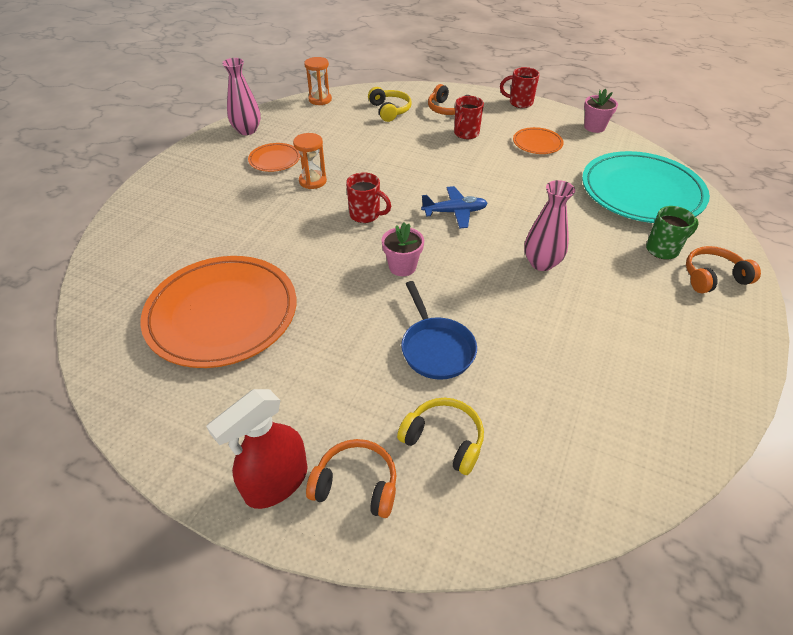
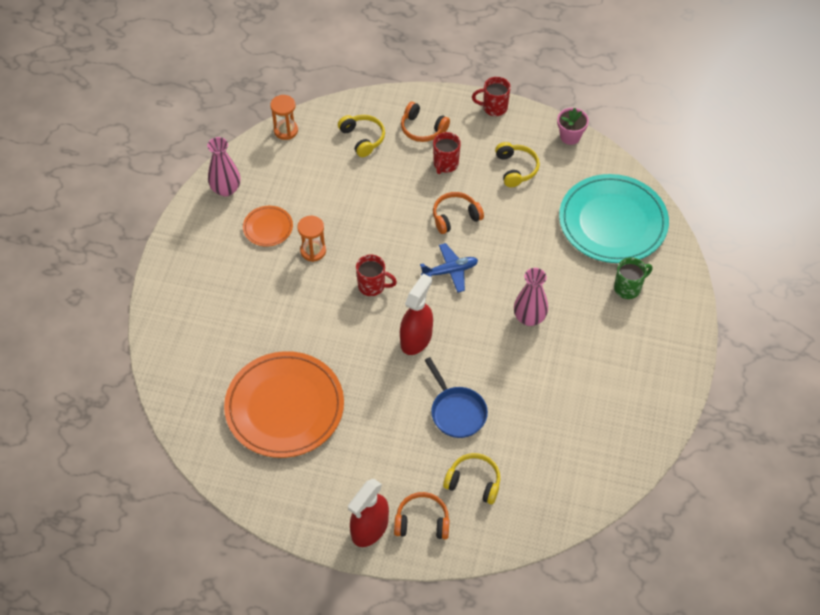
camera: 10 degrees left, 10 degrees up
(402, 267) = (416, 339): pink flower pot -> red spray bottle
(537, 143) = (516, 169): orange plate -> yellow headphones
(713, 277) = (665, 312): orange headphones -> orange headphones (455, 217)

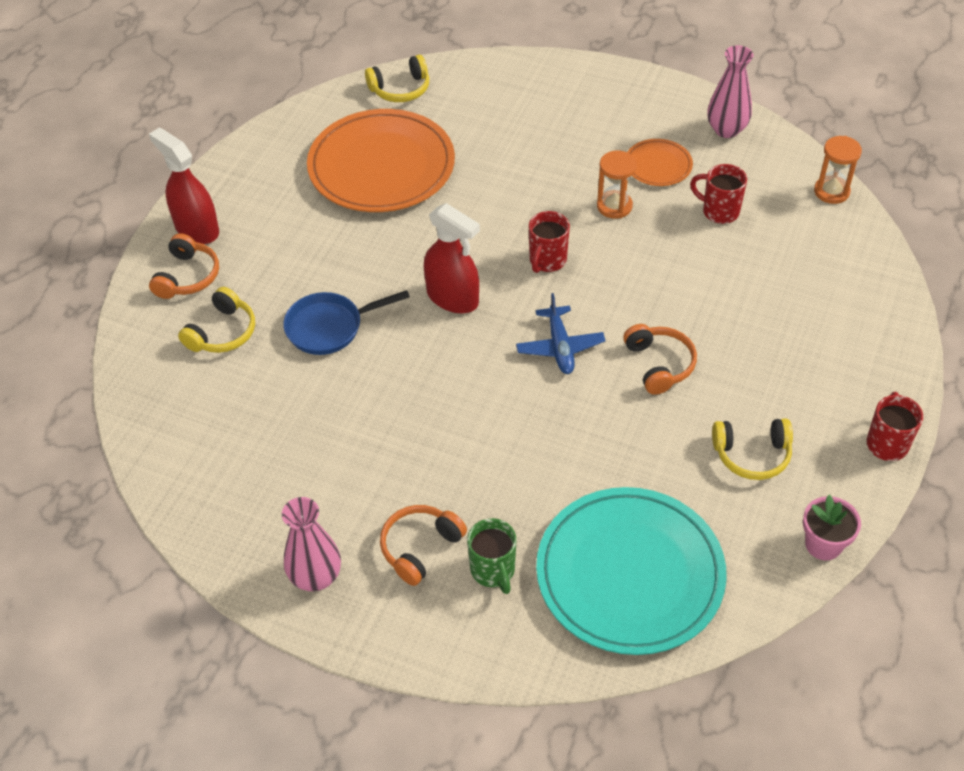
camera: 100 degrees right, 5 degrees down
(363, 138) = (817, 272): yellow headphones -> yellow headphones (400, 89)
(422, 129) = (837, 344): orange headphones -> orange headphones (420, 547)
(445, 164) = (764, 364): red mug -> red mug (719, 211)
(529, 318) = (462, 429): pink vase -> pink vase (316, 577)

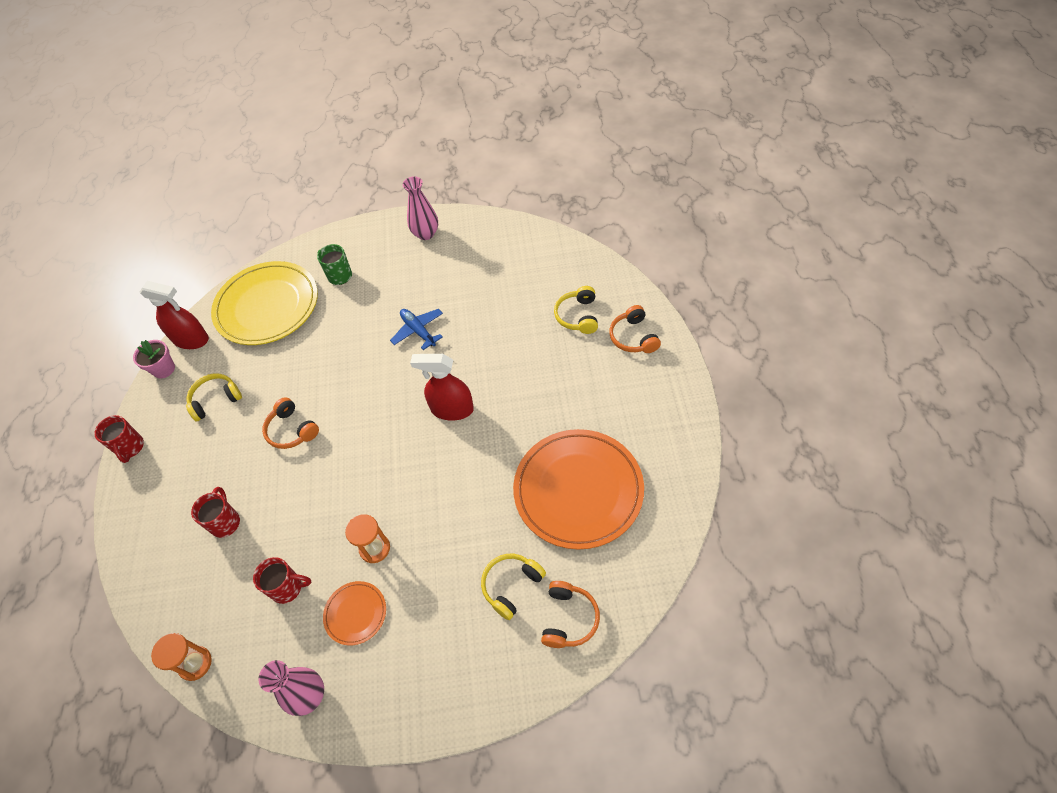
camera: 155 degrees right, 5 degrees up
(196, 229) = (661, 371): red spray bottle -> red spray bottle (191, 339)
(329, 327) = (516, 351): blue pan -> none
(400, 89) = (626, 583): yellow headphones -> yellow headphones (511, 586)
(420, 547) = (382, 268): orange headphones -> orange headphones (569, 618)
(547, 261) = (402, 471): red mug -> red mug (225, 522)
(560, 347) = (362, 410): blue plane -> blue plane (418, 331)
(630, 574) = (267, 306): turquoise plate -> yellow plate

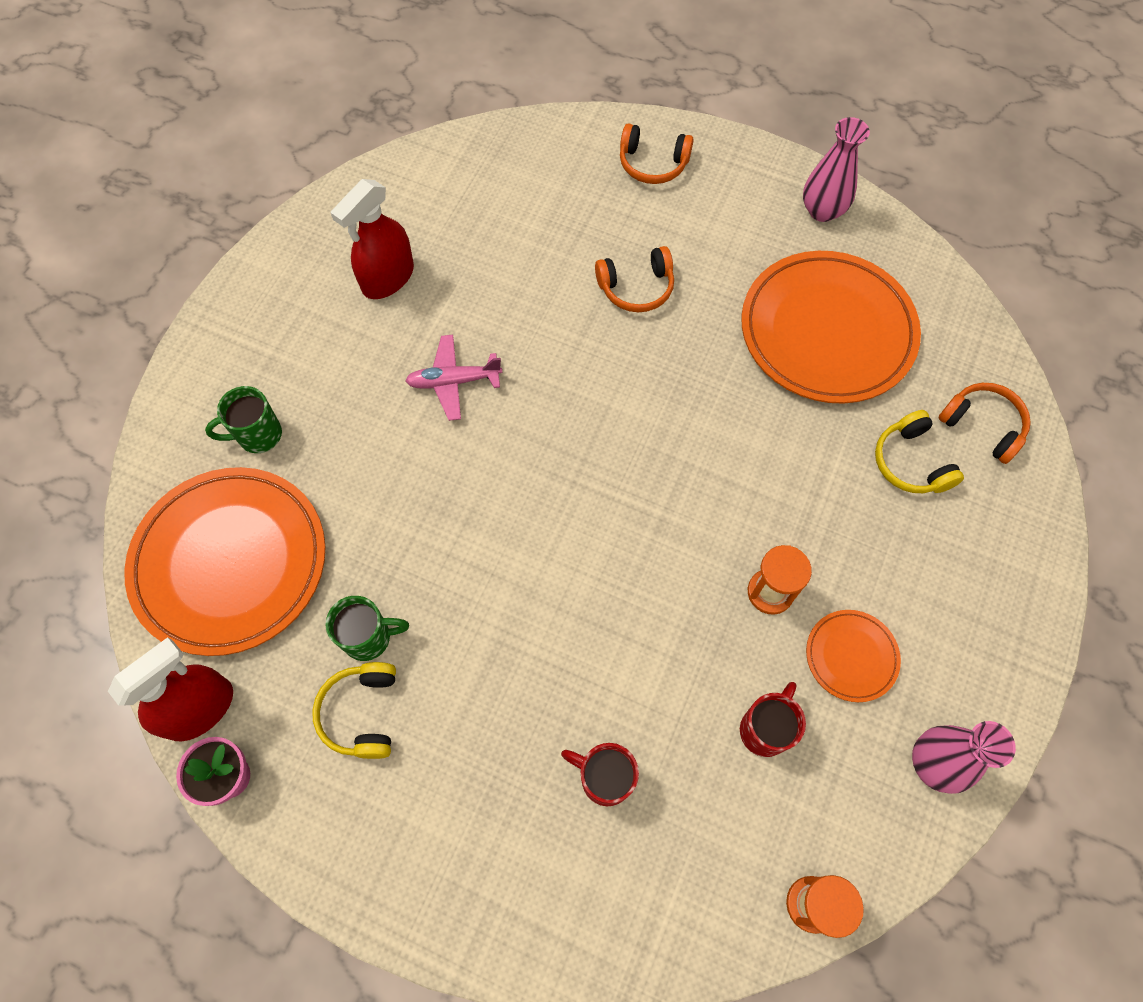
camera: 65 degrees left, 10 degrees up
(130, 448) = (358, 888): red mug -> none
(255, 380) = (369, 637): none -> green mug
(267, 306) = (230, 562): yellow plate -> orange plate
(291, 430) = (504, 621): orange headphones -> orange headphones (636, 288)
(418, 331) = (454, 381): blue plane -> pink plane
(426, 234) = (279, 289): pink vase -> pink vase (822, 210)
(452, 409) = (617, 404): red spray bottle -> red spray bottle (387, 278)
(578, 316) = (576, 198): yellow headphones -> none

